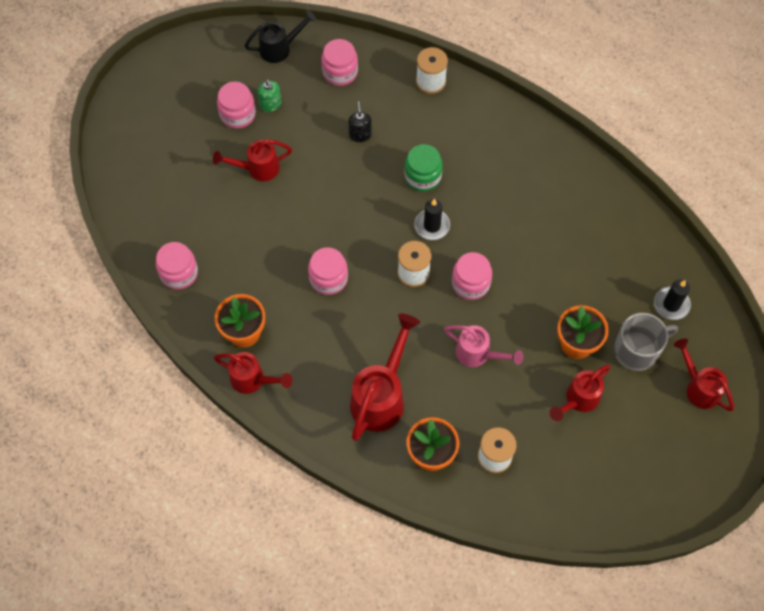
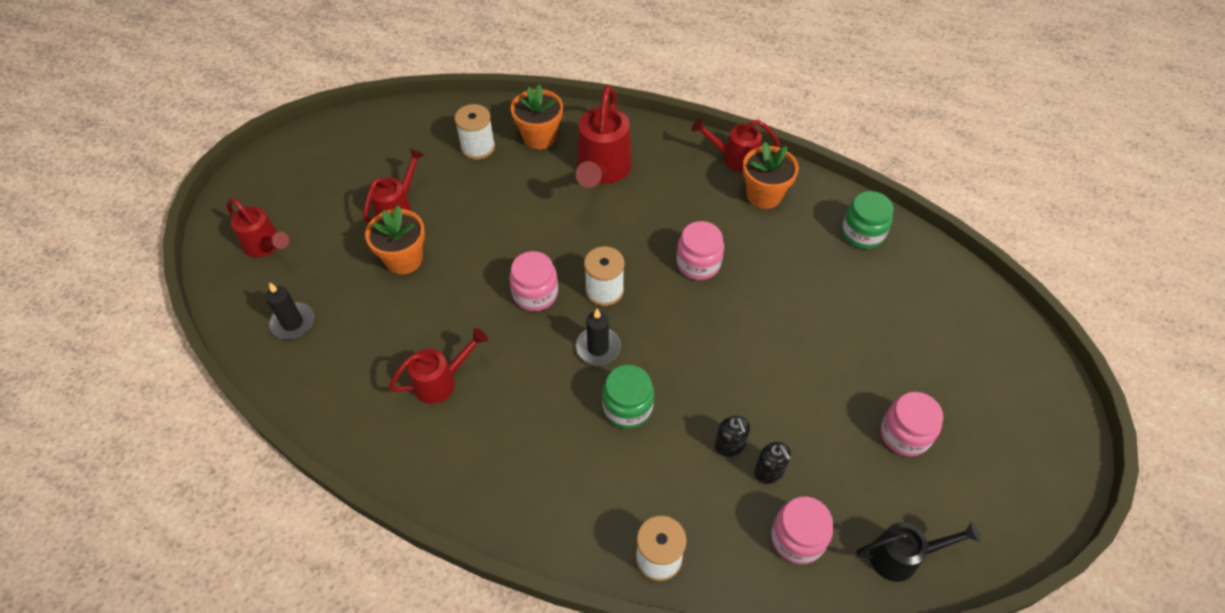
camera: 165 degrees right, 10 degrees down
(179, 273) = (862, 233): pink jar -> green jar
(257, 169) = (840, 367): red watering can -> red watering can (442, 381)
(270, 104) = (869, 460): green soap dispenser -> none
(280, 48) = (903, 556): black watering can -> black watering can turned 150 degrees counterclockwise
(340, 113) = (769, 471): none -> black soap dispenser
(478, 354) = (511, 226): pink watering can -> none
(637, 350) = (334, 267): grey mug -> none

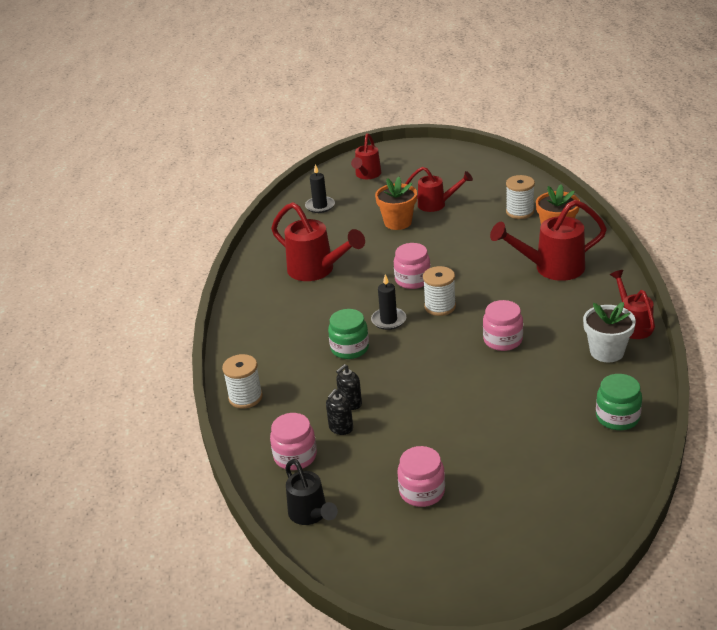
camera: 70 degrees right, 20 degrees down
(442, 381) = (317, 270): red watering can -> red watering can, size x1.57
(764, 195) = (607, 352): orange flower pot -> white flower pot

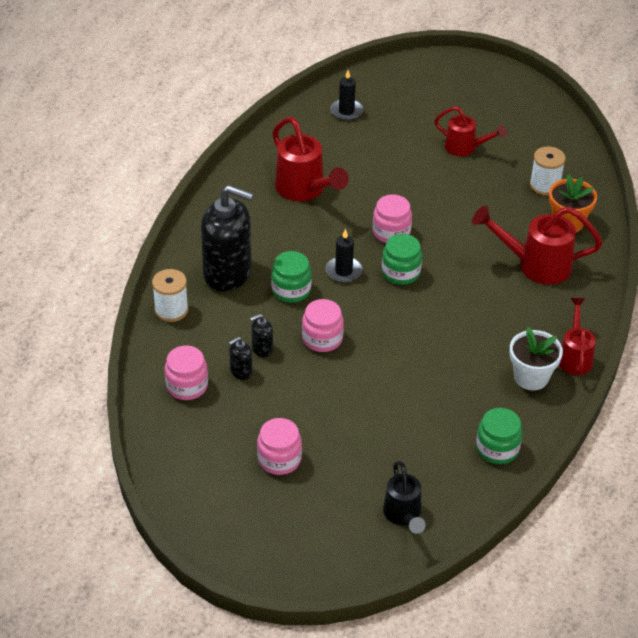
camera: 15 degrees right, 10 degrees up
(283, 352) = (228, 273): none -> black soap dispenser
(311, 515) = (173, 447): black watering can -> black watering can (403, 516)
(367, 175) = (414, 87): red watering can -> none
(398, 222) = (414, 157): orange flower pot -> none
(440, 307) = (401, 272): white spool -> green jar
(502, 340) = (439, 330): pink jar -> pink jar (322, 339)

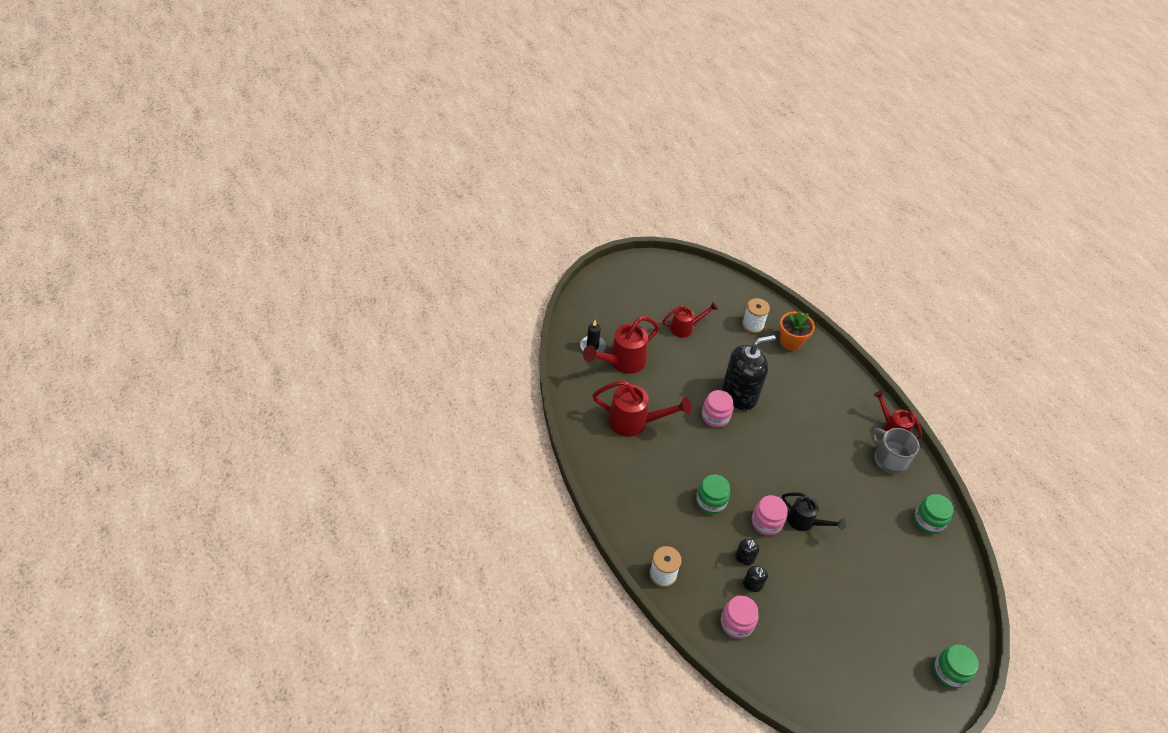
camera: 45 degrees left, 5 degrees up
(228, 273) = (663, 519): black soap dispenser -> black soap dispenser (739, 394)
(279, 459) = (843, 629): pink jar -> none
(343, 271) = (722, 464): black candle -> none
(401, 272) = (751, 441): green jar -> green jar (949, 672)
(403, 516) = (941, 607): black watering can -> black watering can (805, 522)
(531, 377) = (889, 459): white flower pot -> grey mug
(535, 265) = (808, 383): red watering can -> red watering can (622, 362)

